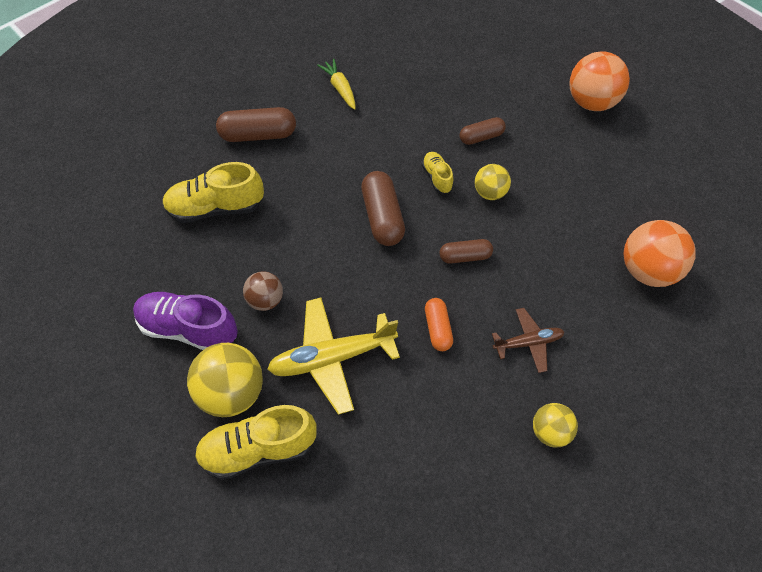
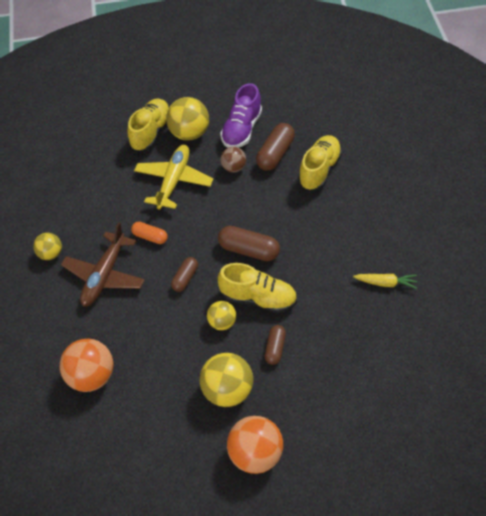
camera: 125 degrees right, 5 degrees down
(188, 329) = (242, 129): purple shoe -> purple shoe turned 150 degrees clockwise
(258, 135) = (369, 215): brown capsule -> brown capsule (275, 154)
(437, 177) = (258, 298): yellow shoe -> yellow shoe, size x1.88
(528, 343) = (104, 276): brown plane -> brown plane, size x1.75
(555, 150) = (227, 391): none -> yellow ball

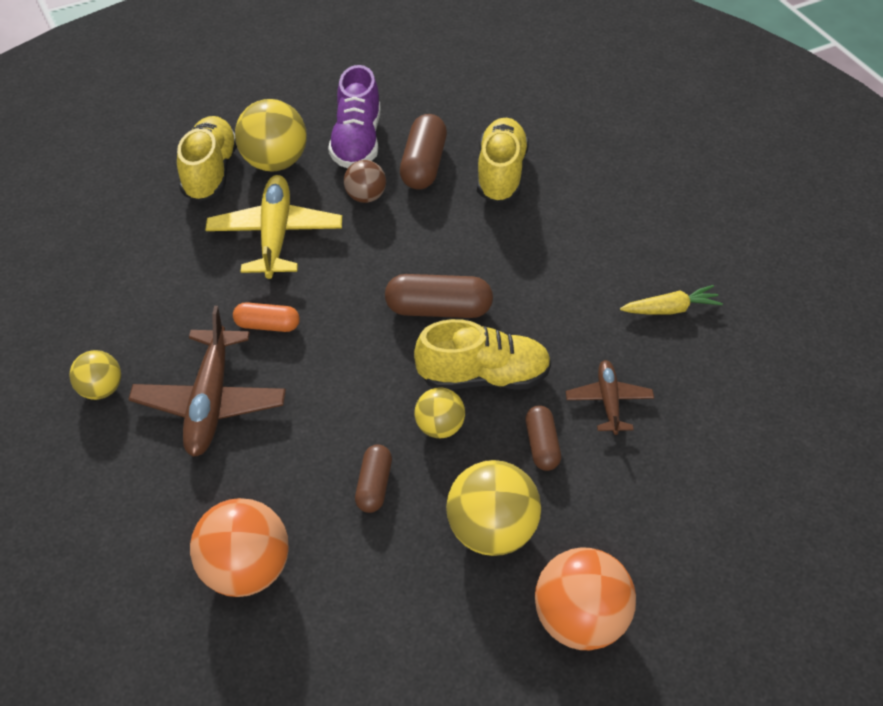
camera: 20 degrees left, 5 degrees down
(185, 278) = (351, 374): brown capsule -> brown capsule (374, 486)
(324, 331) = (608, 401): none -> brown plane

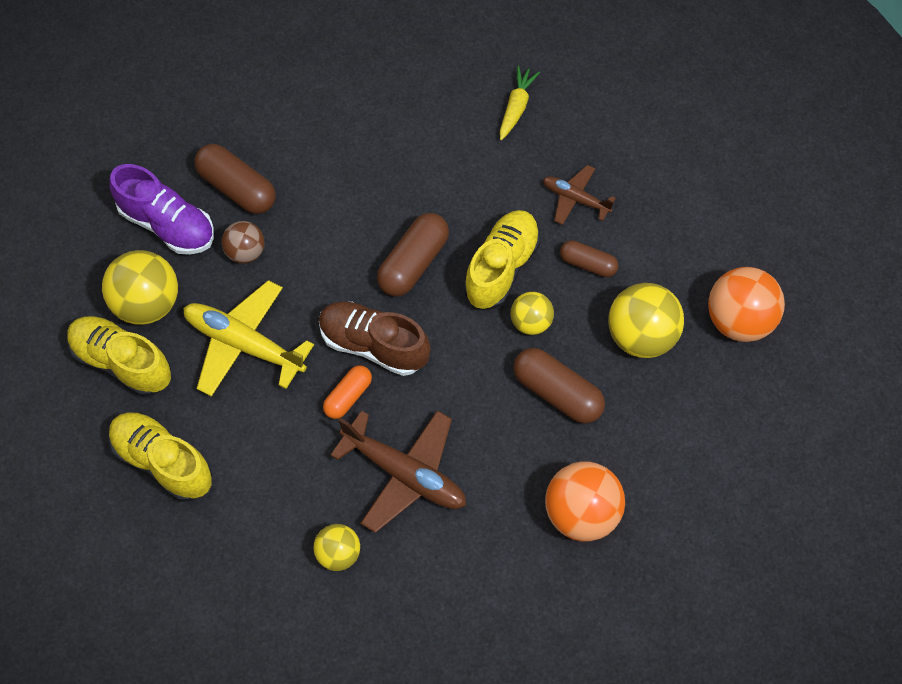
camera: 60 degrees left, 15 degrees up
(332, 320) = (373, 345): none -> brown shoe
(374, 486) = (557, 393): brown capsule -> brown capsule, size x1.62
(501, 174) = (290, 137): yellow shoe -> yellow shoe (163, 462)

